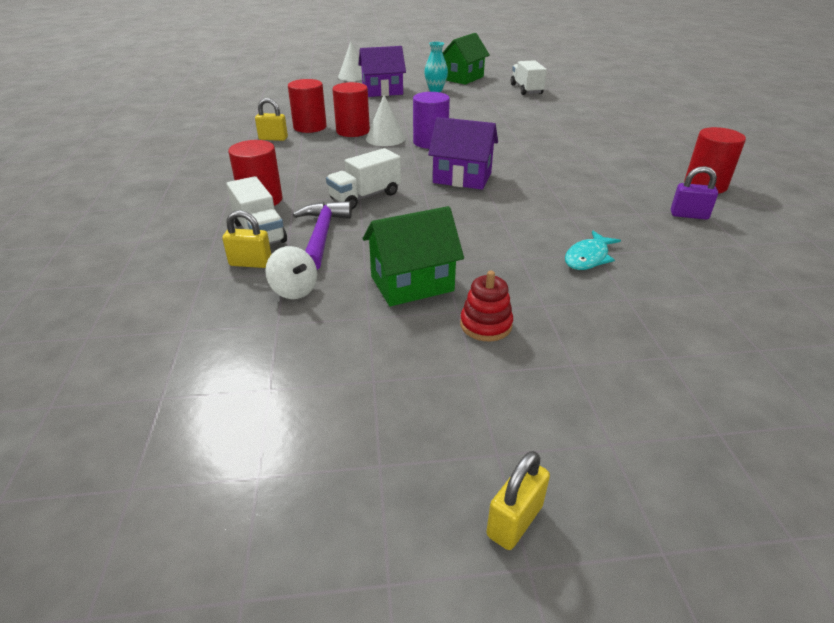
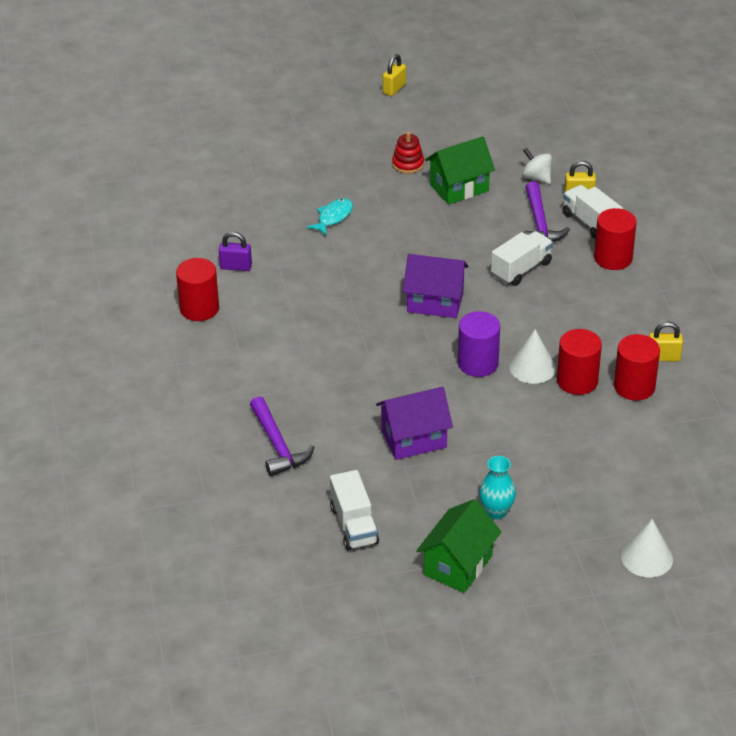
camera: 175 degrees right, 5 degrees up
(382, 91) = (577, 500): purple house -> purple house (414, 439)
(588, 115) = (277, 445): none -> purple hammer

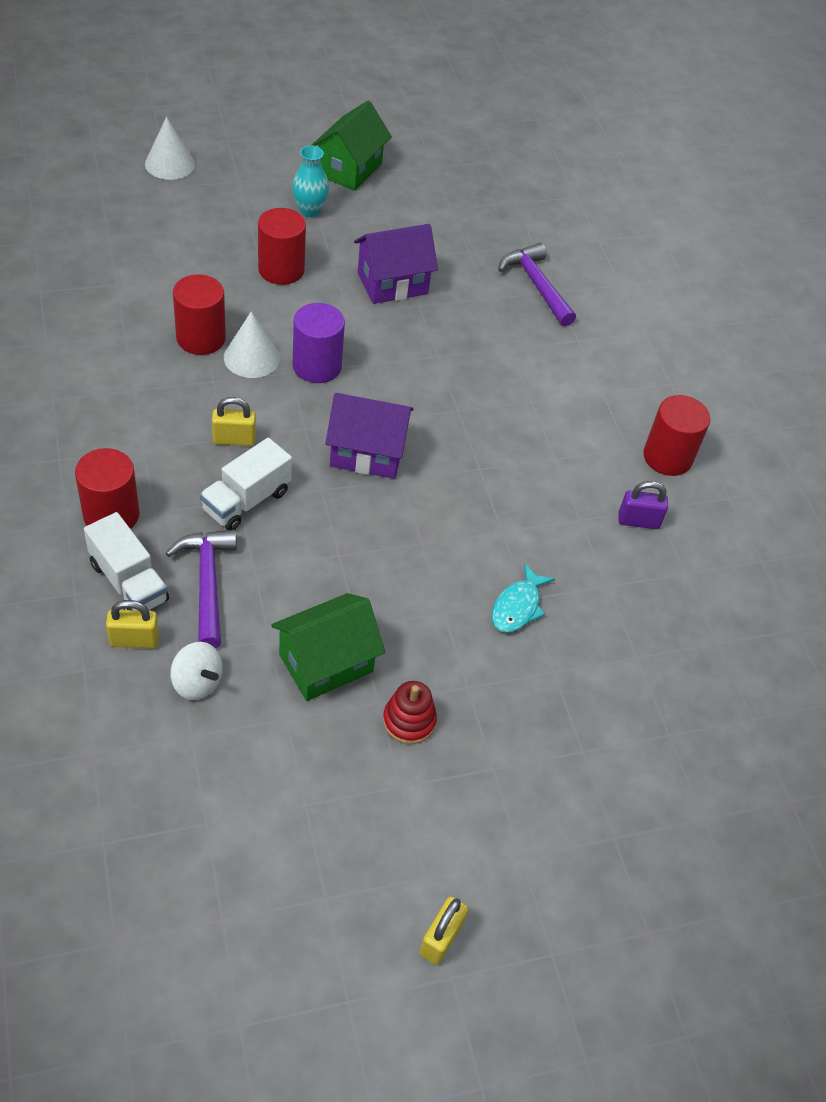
camera: 170 degrees right, 10 degrees up
(354, 525) = (449, 207): white truck -> none
(634, 386) = (134, 328): red cylinder -> red cylinder (281, 270)
(663, 357) = (87, 362): yellow padlock -> yellow padlock (234, 439)

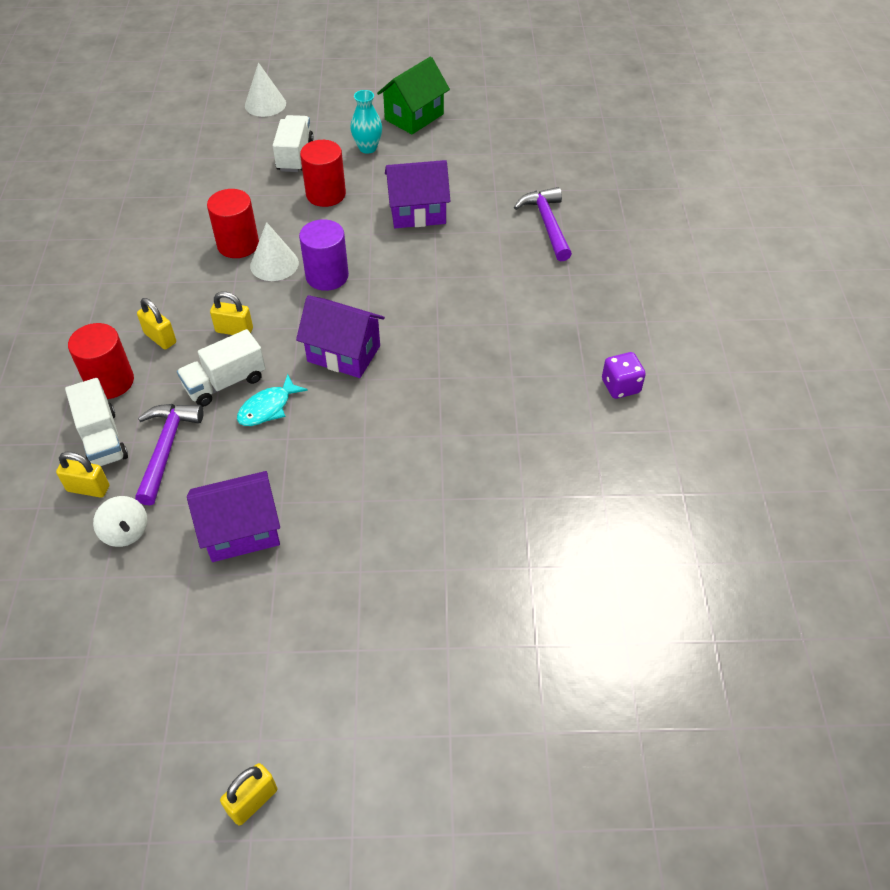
camera: 20 degrees right, 0 degrees up
(151, 457) = (160, 338): none -> yellow padlock
(228, 226) = (295, 156): none -> white truck
(326, 663) = (241, 531): green house -> purple house
(409, 721) = (296, 594): red stacking toy -> none
(517, 606) = (432, 504): turquoise fish -> turquoise fish (268, 408)
(638, 521) = (573, 441): purple padlock -> none
(667, 457) = (620, 386): red cylinder -> purple dice

